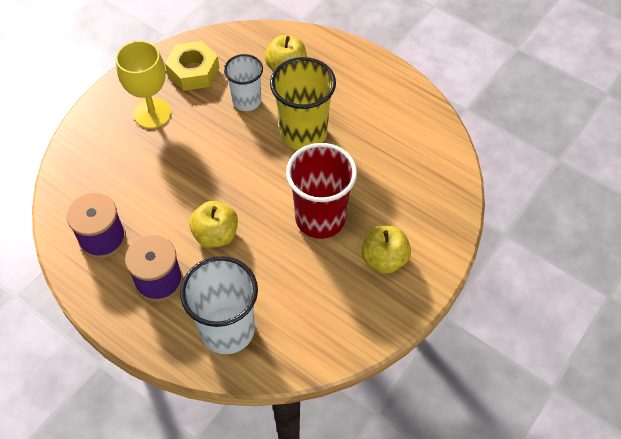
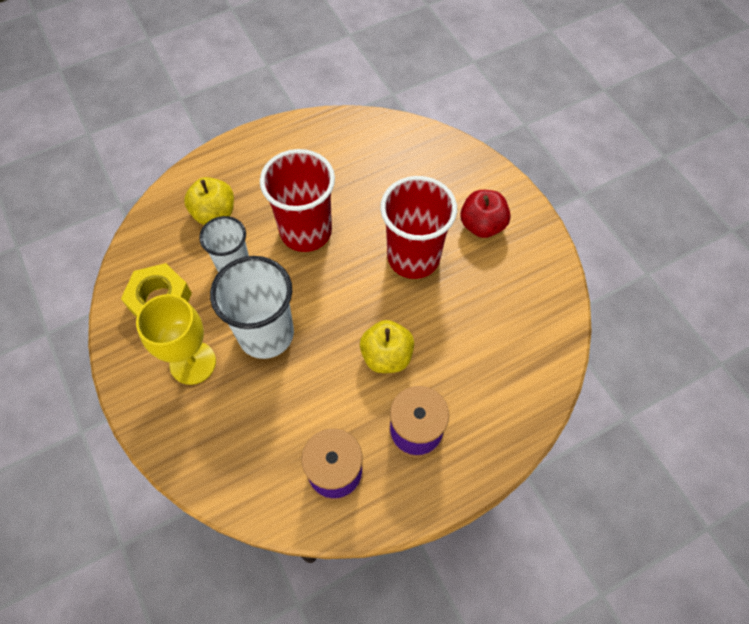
camera: 65 degrees left, 5 degrees up
(227, 330) = (501, 385): white cup -> white cup (266, 334)
(303, 133) = (306, 231): yellow cup -> red cup
(384, 259) = (482, 225): yellow apple -> red apple

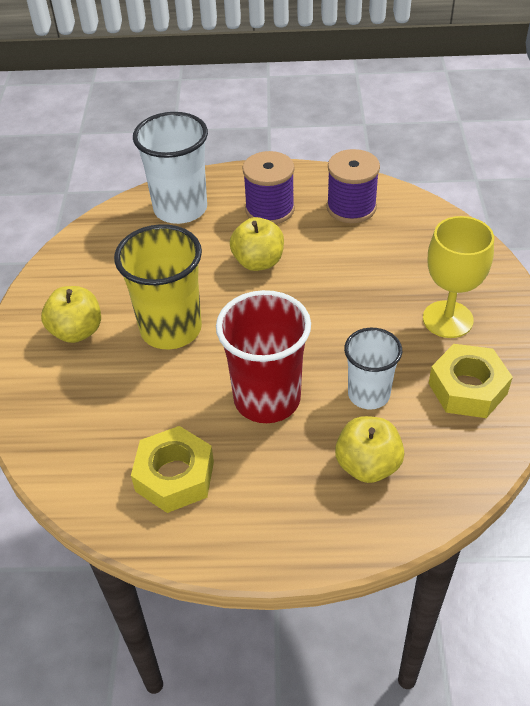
camera: 150 degrees left, 15 degrees down
(266, 334) = (363, 317): white cup -> white cup (180, 209)
(335, 158) = (175, 476): none -> yellow nut
(413, 257) = (171, 329): red cup -> yellow cup
(482, 225) = (77, 331): red apple -> yellow apple

